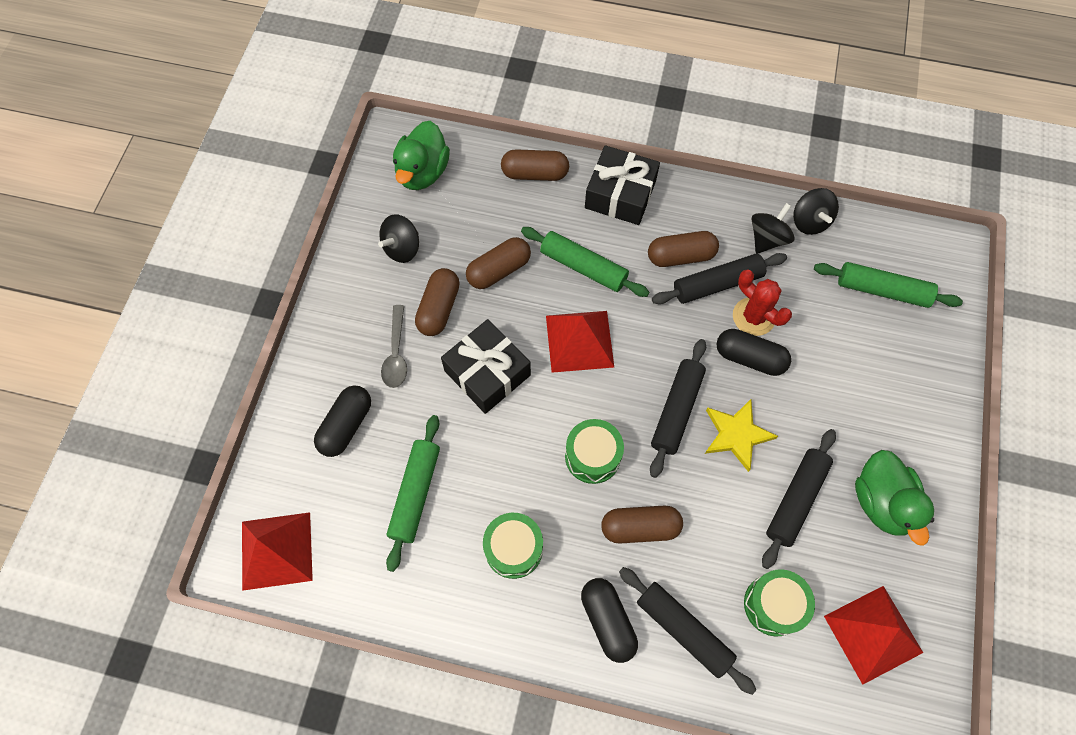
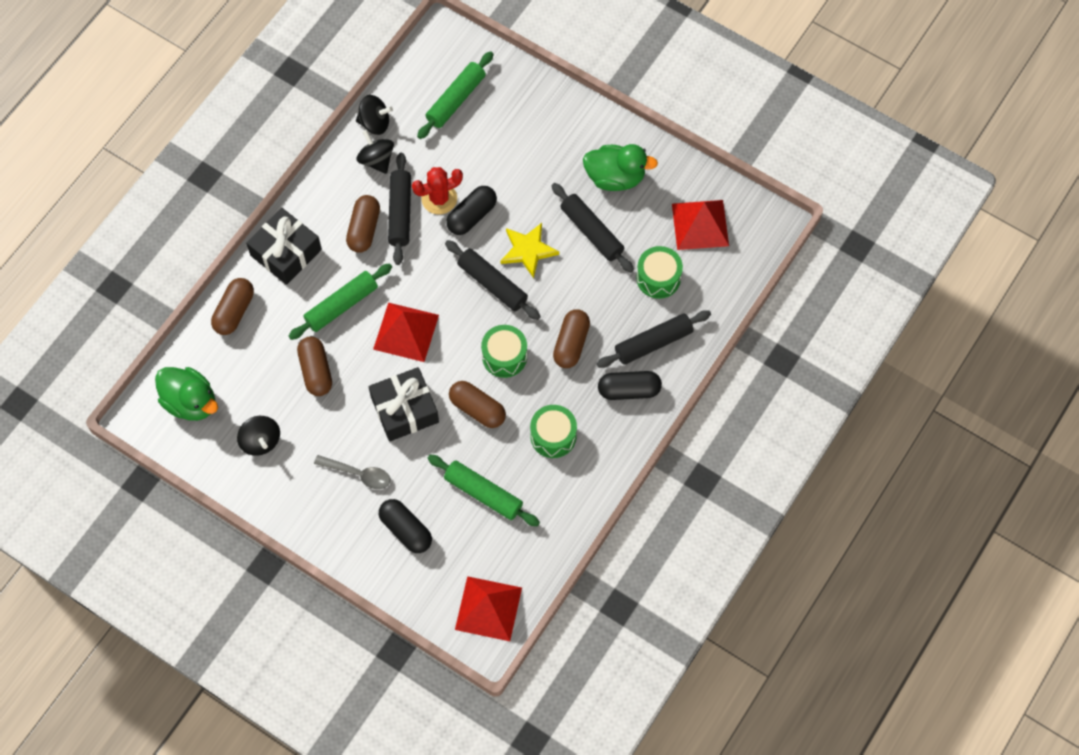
camera: 70 degrees left, 0 degrees up
(439, 308) = (331, 429): brown capsule -> brown capsule (477, 409)

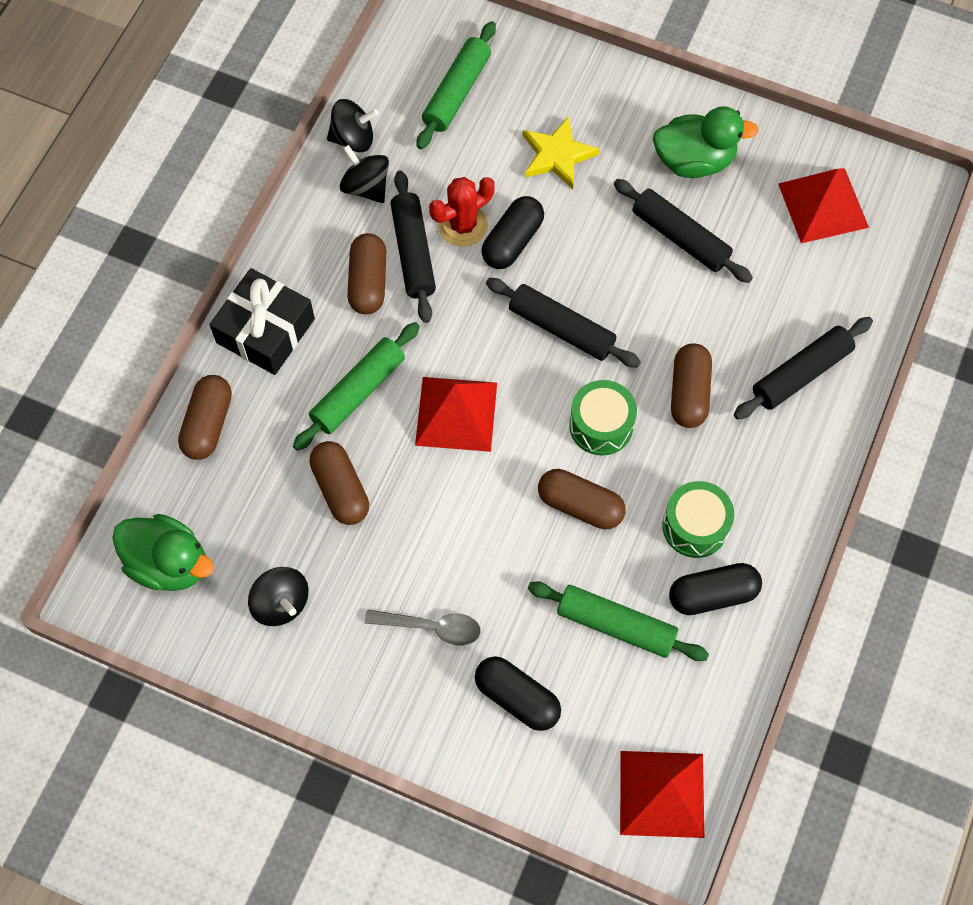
camera: 10 degrees left, 0 degrees up
(404, 410) = (478, 523): black gift -> none
(528, 250) = (600, 276): yellow star -> yellow star (557, 155)
(629, 390) = (784, 444): black capsule -> black capsule (712, 595)
(658, 278) = (785, 285): green drum -> none

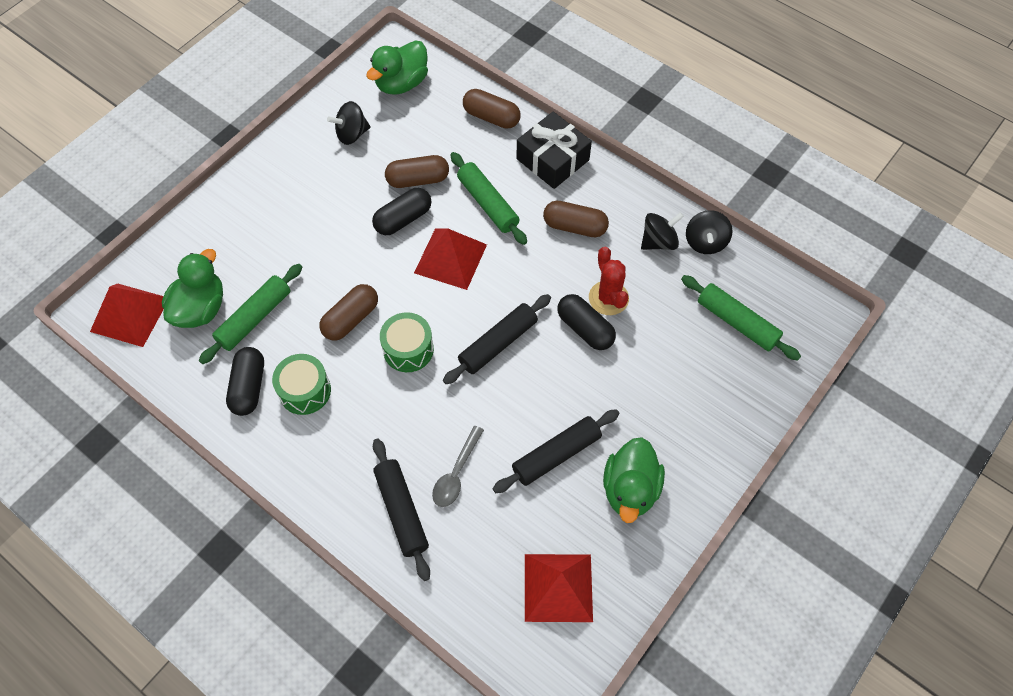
camera: 105 degrees right, 5 degrees down
(413, 252) = (593, 260): black rolling pin -> none
(431, 627) = (301, 210): grey spoon -> grey spoon (456, 473)
(517, 697) = (232, 247): black capsule -> black capsule (403, 219)
(557, 155) = (659, 381): yellow star -> none
(623, 701) = (200, 308): none -> green duck
(689, 393) = (414, 419): brown capsule -> none

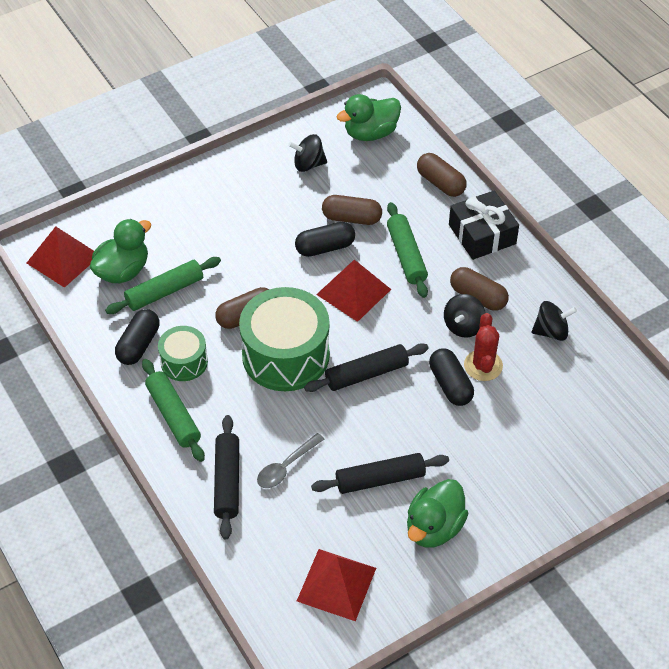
camera: 20 degrees right, 10 degrees down
(408, 349) = (285, 355): green drum -> green drum, size x1.87
(705, 242) = (595, 344): black spinning top -> black spinning top (463, 326)
(737, 322) = (594, 421): green rolling pin -> green rolling pin (173, 415)

